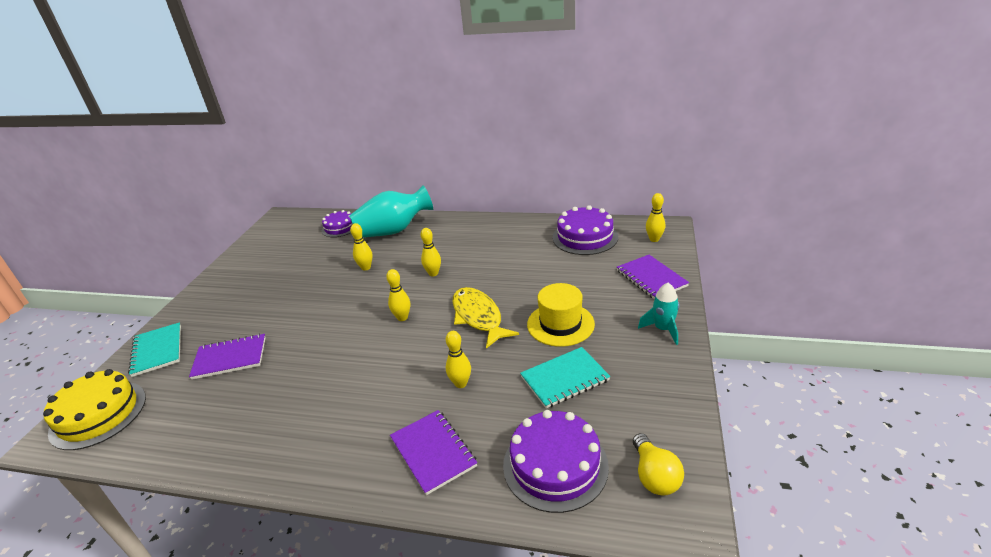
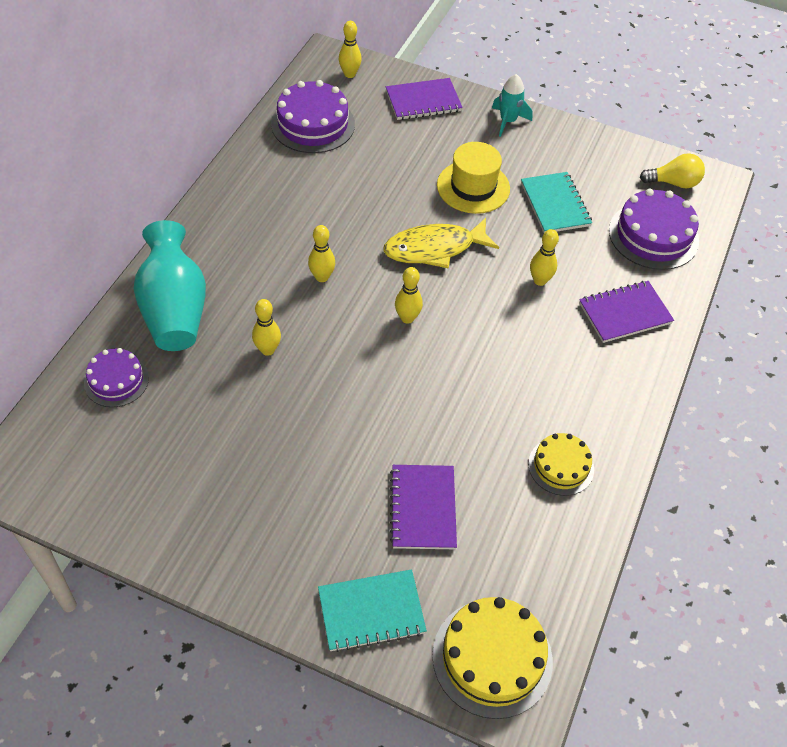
camera: 85 degrees left, 20 degrees up
(254, 428) = (561, 466): none -> yellow cake

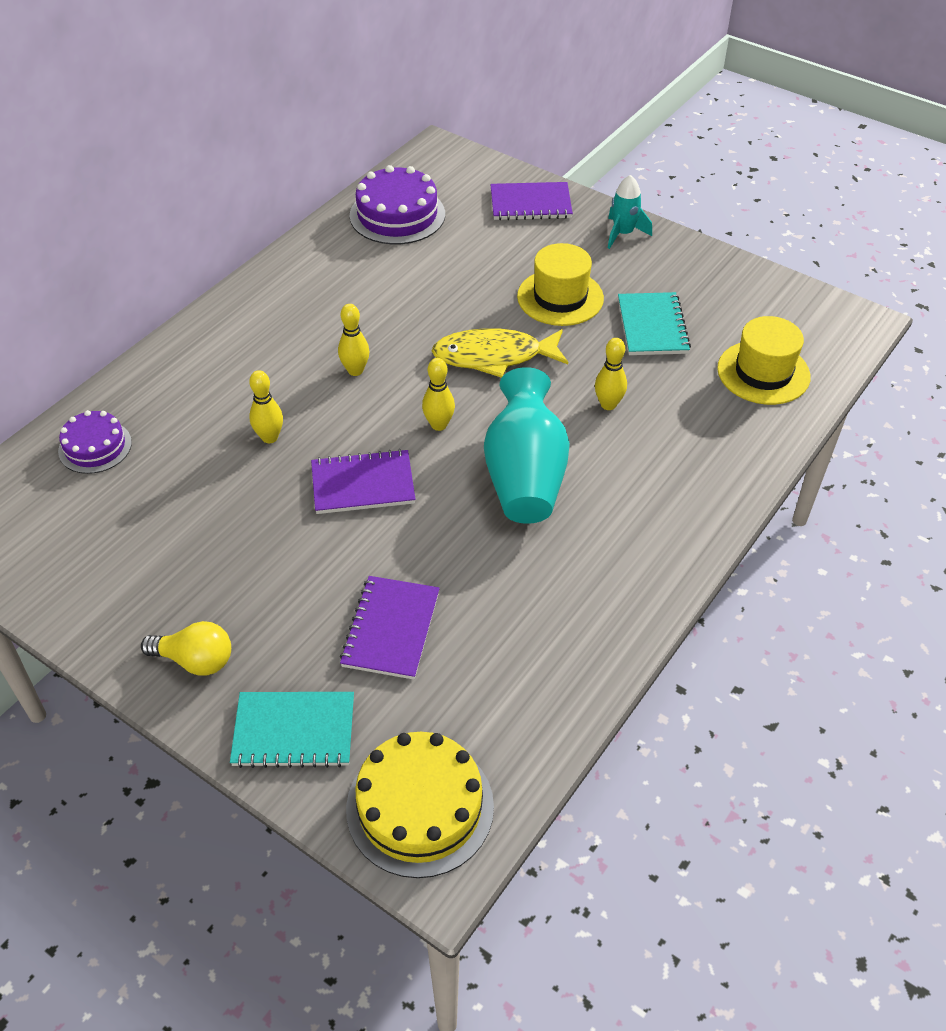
camera: 15 degrees right, 5 degrees down
(174, 310) = (182, 384): turquoise vase -> turquoise vase (525, 476)
(349, 74) = (455, 169): yellow bowling pin -> none
(561, 466) = (570, 608): yellow cake -> none
(625, 313) = (701, 452): purple notebook -> purple notebook (363, 484)
(653, 235) = (763, 373): purple cake -> yellow hat
(673, 183) = (805, 319): yellow light bulb -> yellow light bulb (195, 660)

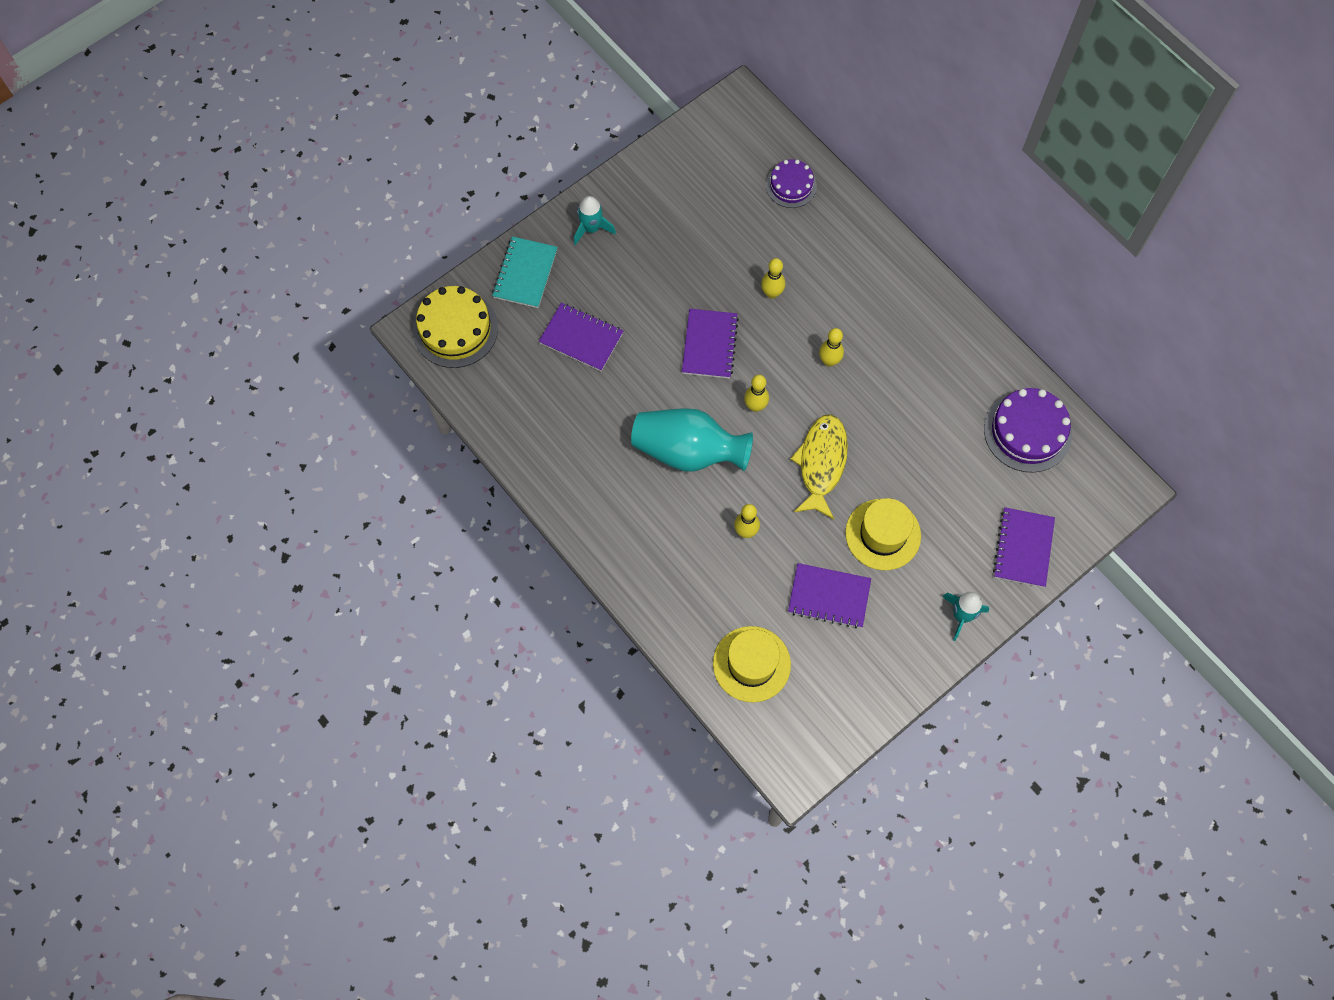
camera: 105 degrees right, 20 degrees up
(195, 660) = (591, 228): yellow light bulb -> turquoise rocket
(652, 326) = (829, 596): turquoise notebook -> purple notebook

